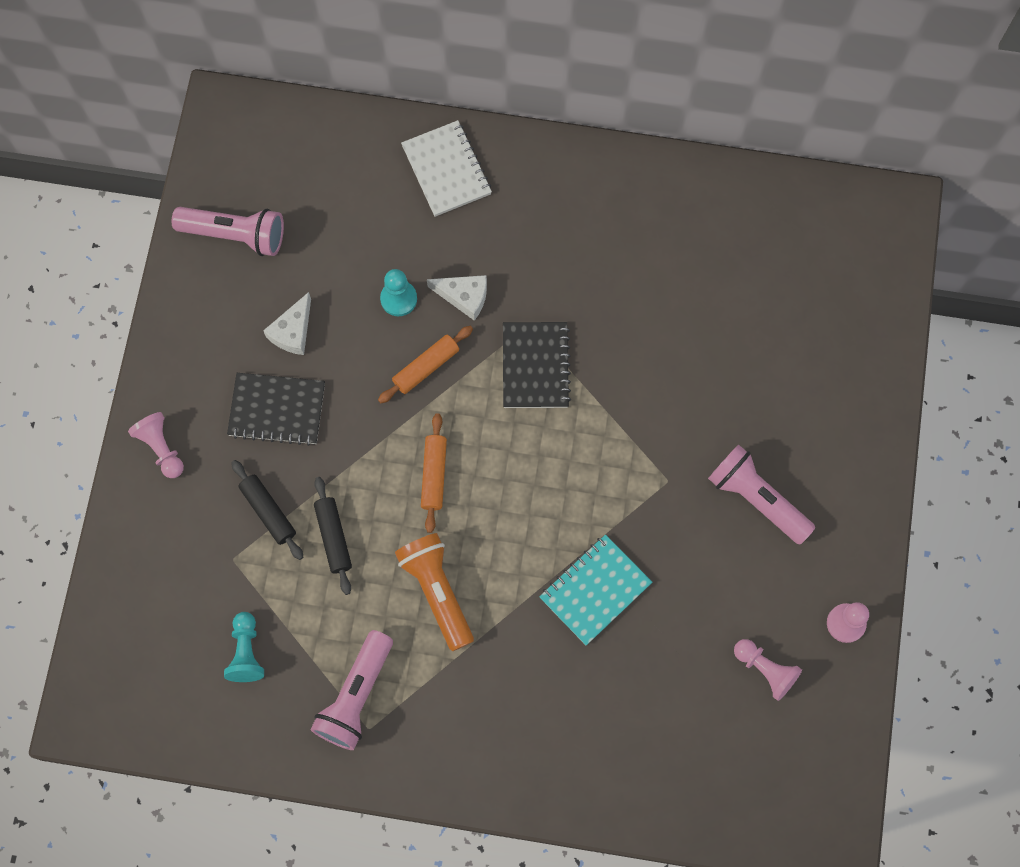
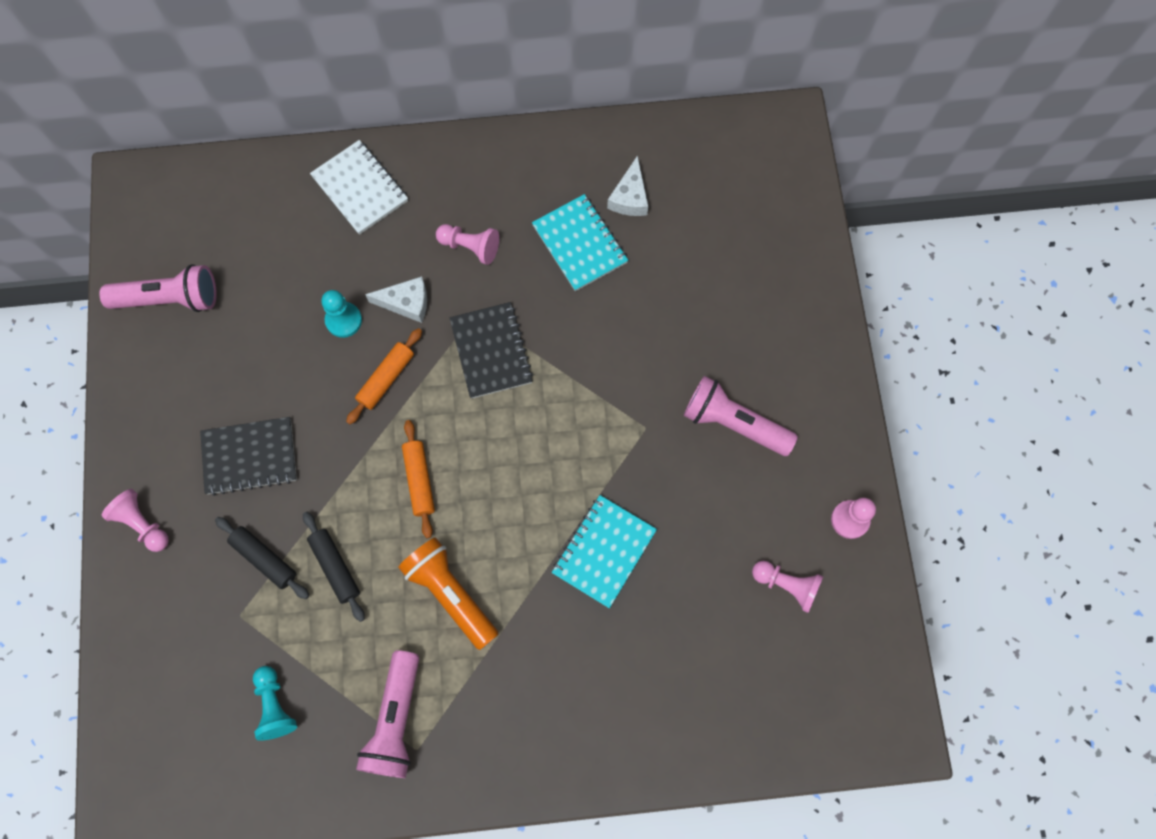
camera: 15 degrees left, 0 degrees up
(293, 331) = (247, 377): white cheese -> white cheese (630, 197)
(541, 256) = (470, 247): none -> pink pawn
(651, 280) = (580, 244): none -> turquoise notebook

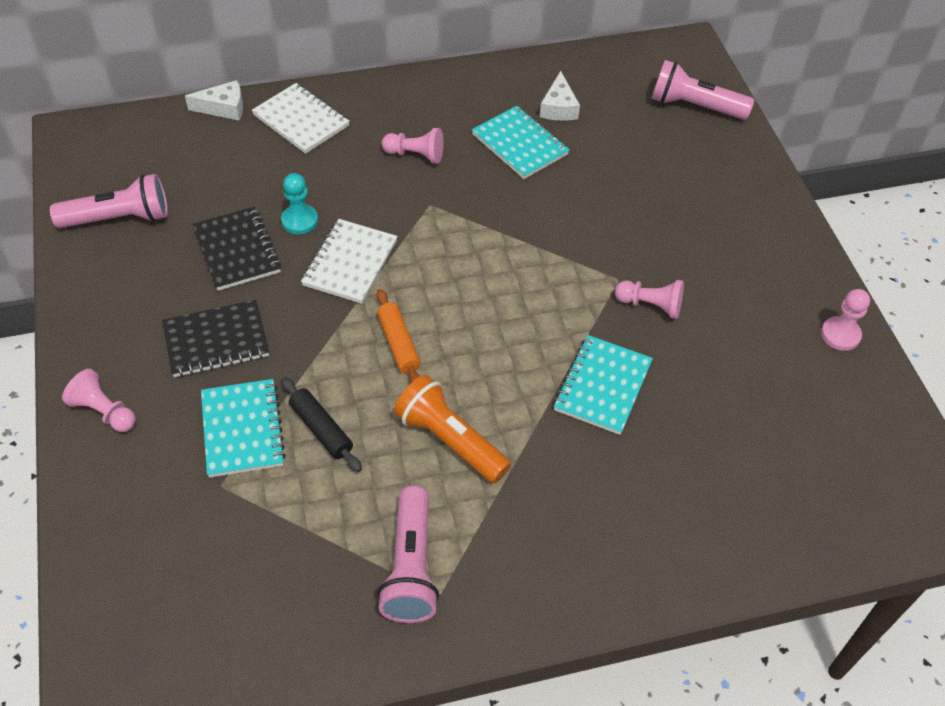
camera: 10 degrees left, 20 degrees down
(264, 559) = (242, 429): black rolling pin -> turquoise notebook
(275, 706) = (271, 569): turquoise pawn -> none
(386, 379) = (350, 263): orange rolling pin -> white notebook
(406, 303) = (360, 202): white cheese -> white cheese (224, 108)
(491, 351) = (452, 232): black notebook -> black notebook (237, 250)
(733, 423) = (703, 268): pink flashlight -> pink flashlight (694, 106)
(787, 585) = (796, 396): pink pawn -> pink pawn (650, 305)

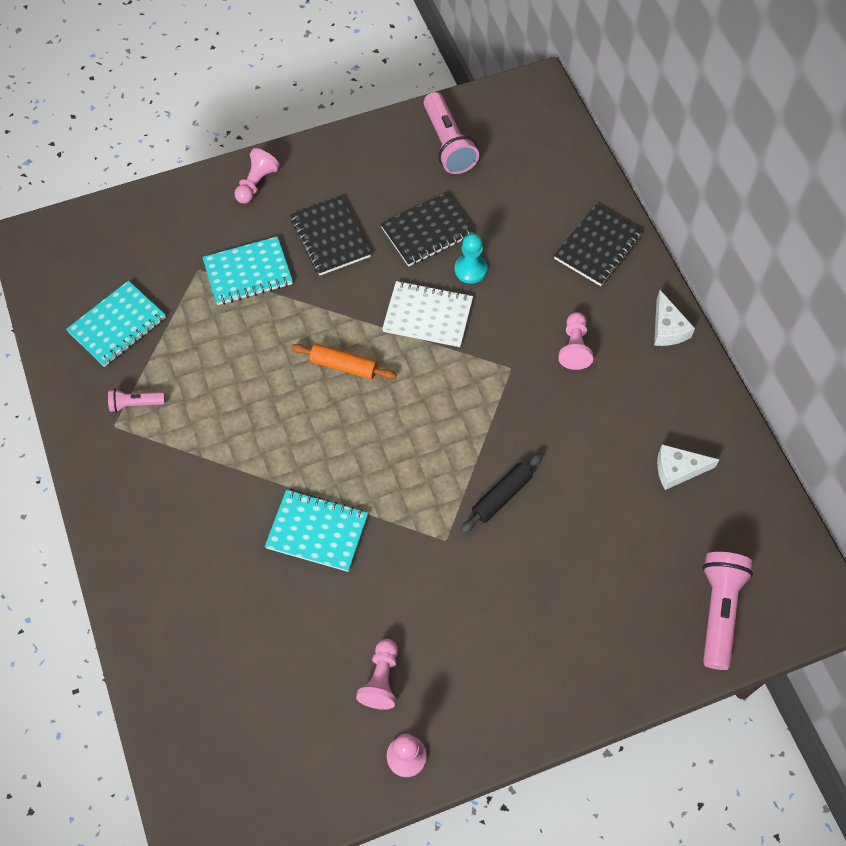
camera: 85 degrees right, 10 degrees up
(224, 108) = (598, 185): white cheese -> white cheese (667, 328)
(301, 120) = (598, 247): white notebook -> black notebook
(321, 429) = (253, 324): black rolling pin -> black rolling pin (501, 496)
(399, 344) = (344, 366): orange rolling pin -> orange rolling pin turned 45 degrees clockwise
(411, 567) = (135, 404): pink flashlight -> pink flashlight, size x0.53
(449, 440) = (250, 416): orange flashlight -> none
(520, 144) = (611, 437): turquoise notebook -> turquoise notebook (117, 325)
(650, 305) = (417, 570): pink pawn -> pink pawn (381, 679)

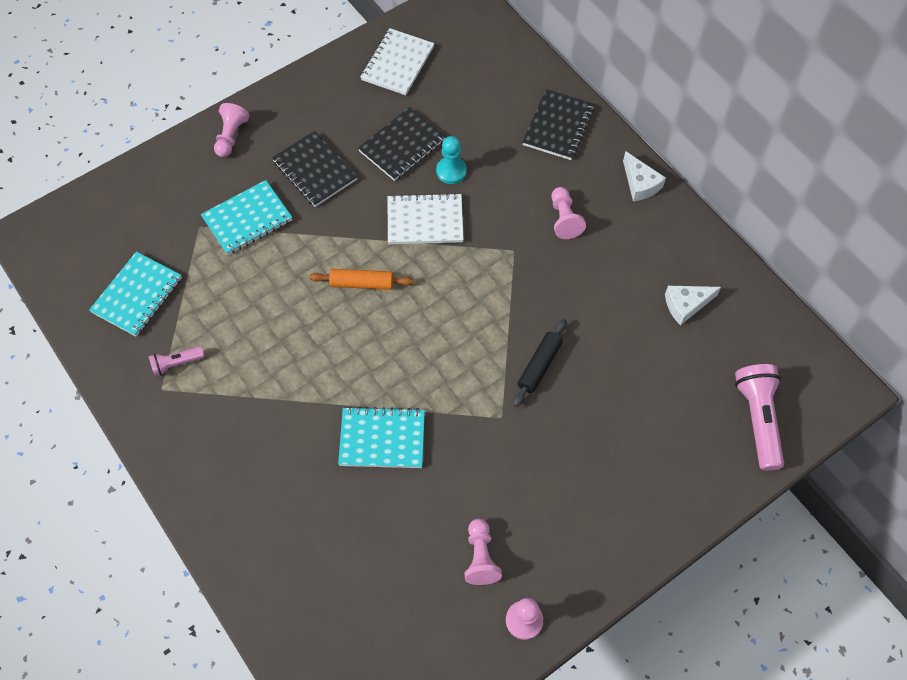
camera: 15 degrees left, 0 degrees up
(448, 144) = (397, 63): pink flashlight -> white notebook

